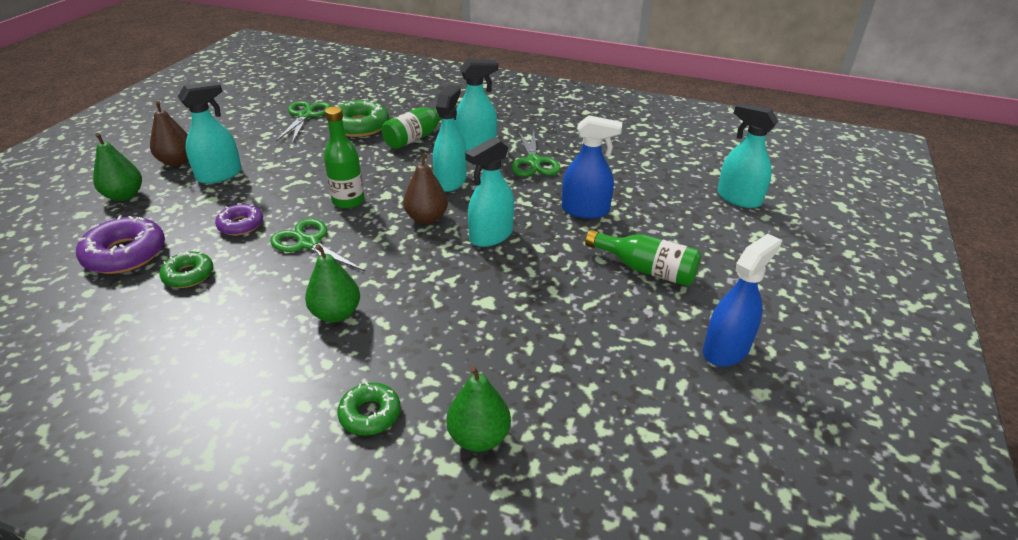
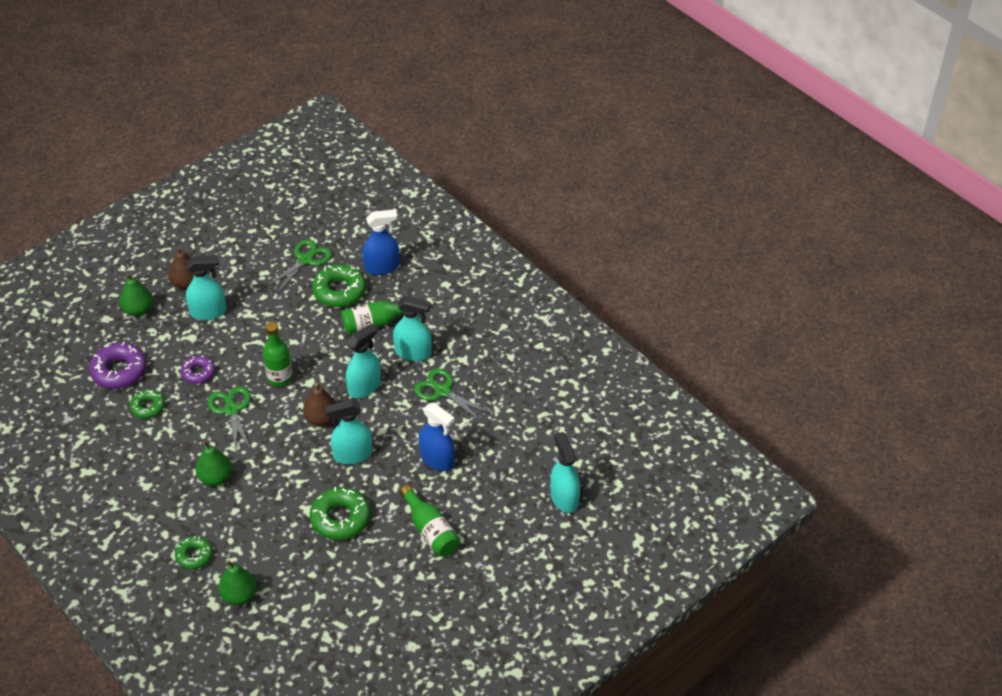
camera: 30 degrees right, 10 degrees up
(533, 162) = (442, 391): green scissors -> green scissors turned 105 degrees clockwise
(534, 296) = (340, 518): none -> green donut
(726, 349) = (421, 610): blue spray bottle -> blue spray bottle (382, 267)

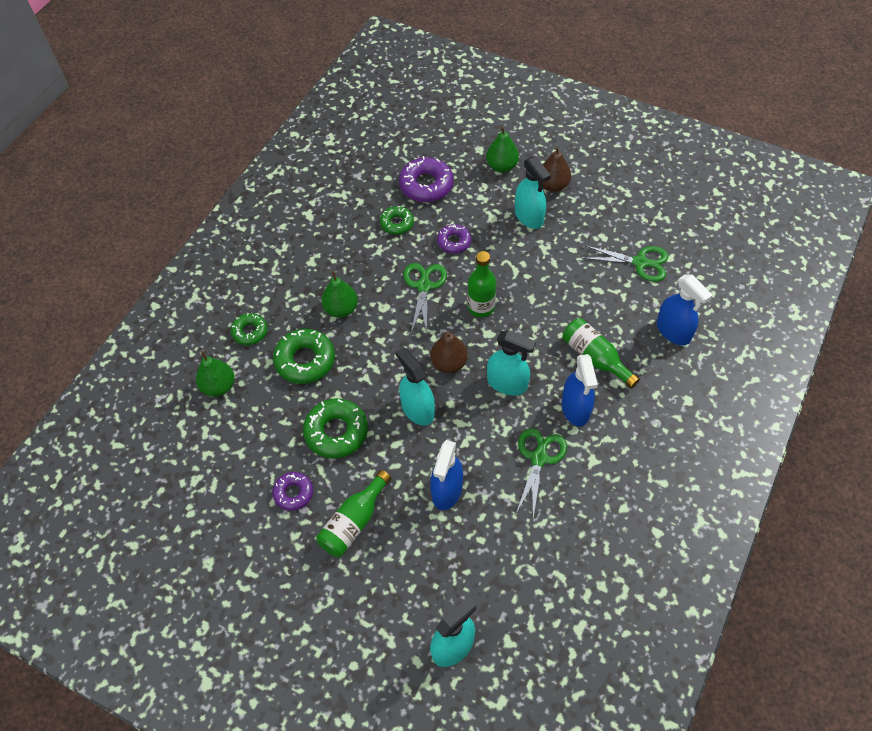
camera: 70 degrees right, 10 degrees up
(231, 410) = (424, 286): green scissors -> green scissors turned 45 degrees counterclockwise
(339, 291) = (618, 308): green donut -> green donut (305, 360)
(381, 566) = (293, 493): none -> purple donut
(413, 352) = (575, 408): turquoise spray bottle -> blue spray bottle

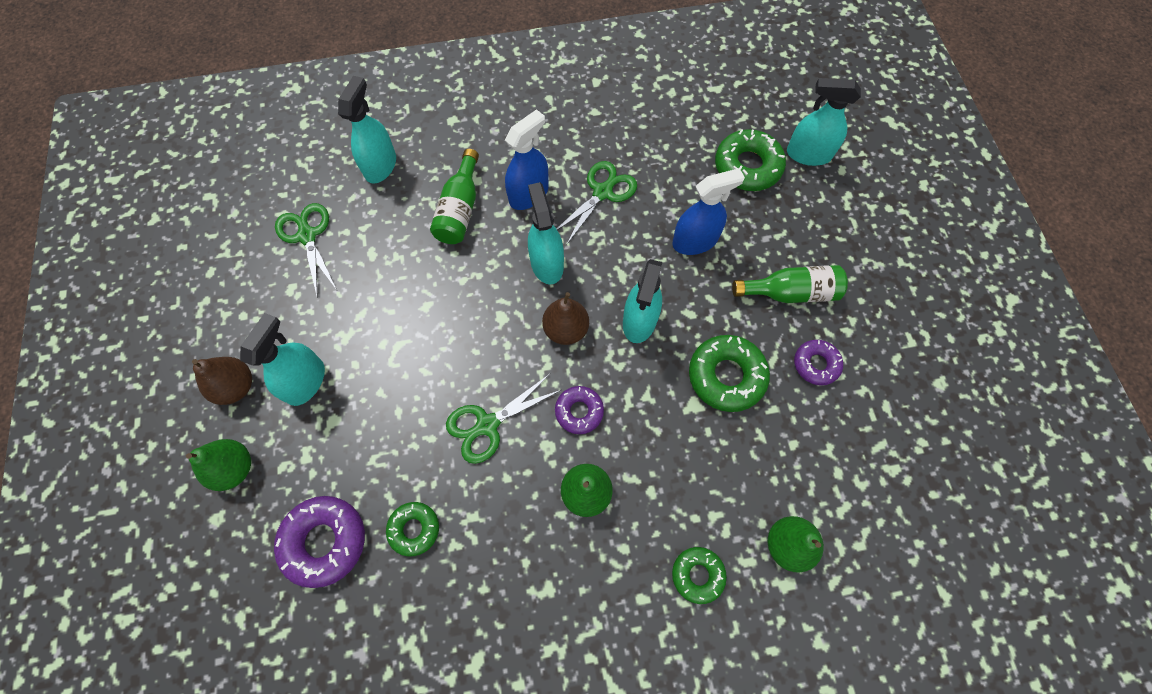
camera: 130 degrees left, 10 degrees up
(305, 360) = (679, 476): green donut -> green donut (747, 166)
(454, 242) = (399, 438): purple donut -> purple donut (579, 411)
(481, 307) = (473, 346): green bottle -> none
(539, 458) = (602, 192): green scissors -> green scissors turned 150 degrees clockwise
(673, 331) = (380, 166): blue spray bottle -> turquoise spray bottle

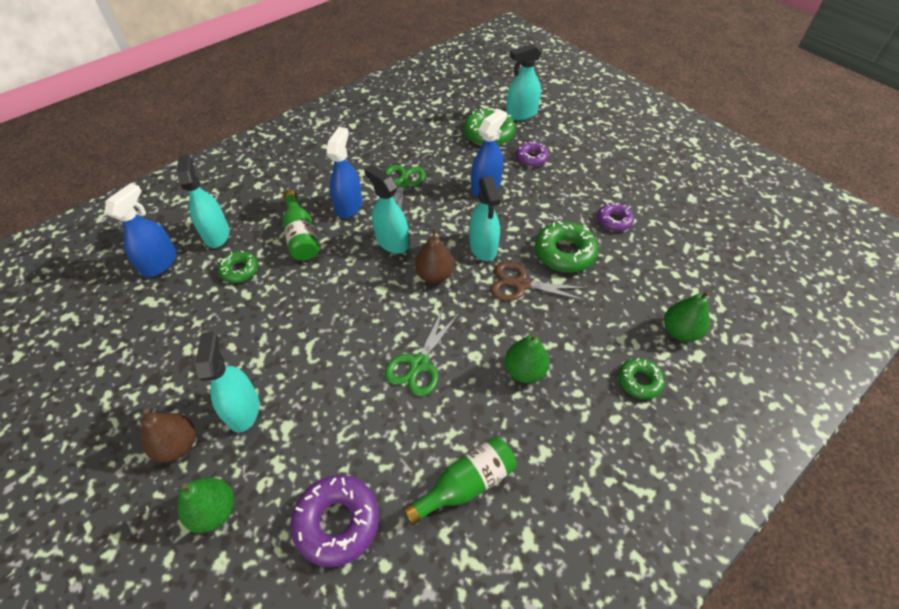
camera: 30 degrees left, 15 degrees down
(307, 236) = (180, 305): green scissors -> none
(313, 175) = (160, 263): none -> blue spray bottle
(414, 529) = (410, 468): green donut -> green donut (239, 270)
(579, 411) = (481, 321): purple donut -> purple donut (531, 158)
(650, 390) = (521, 284): none -> brown scissors
(790, 292) = (567, 189): green bottle -> green bottle (466, 484)

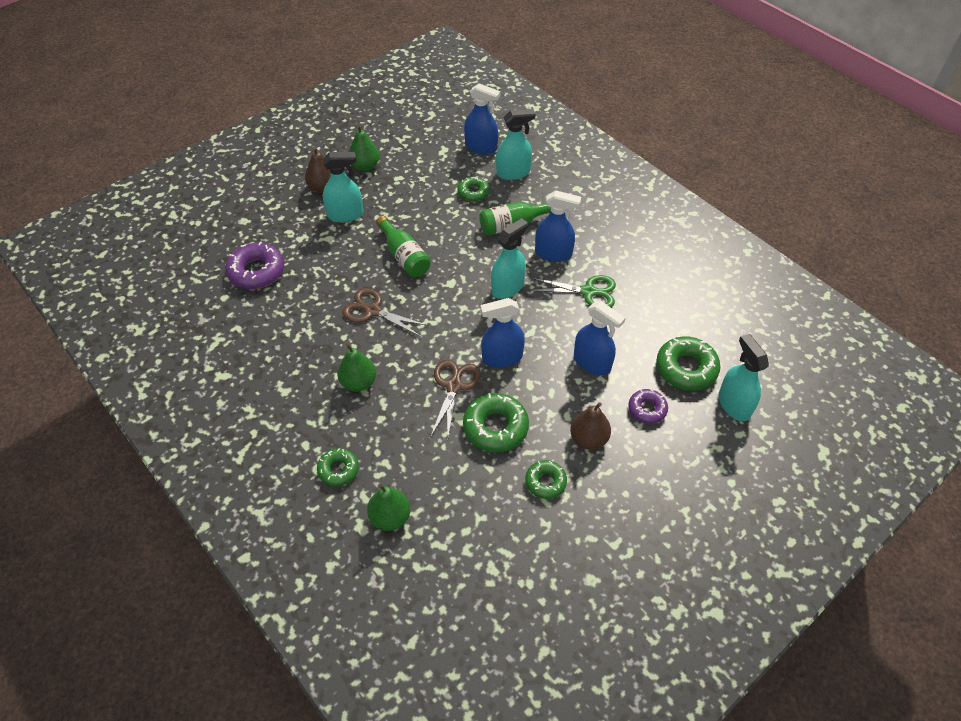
camera: 90 degrees right, 0 degrees up
(214, 511) = (276, 212): green pear -> green pear (365, 166)
(419, 364) = (372, 311): green scissors -> brown scissors
(435, 275) = (466, 320): brown pear -> brown pear (588, 439)
(466, 484) = (268, 340): green bottle -> green bottle (404, 256)
(483, 247) = (502, 357): turquoise spray bottle -> blue spray bottle
(614, 221) = (545, 482): purple donut -> green donut

